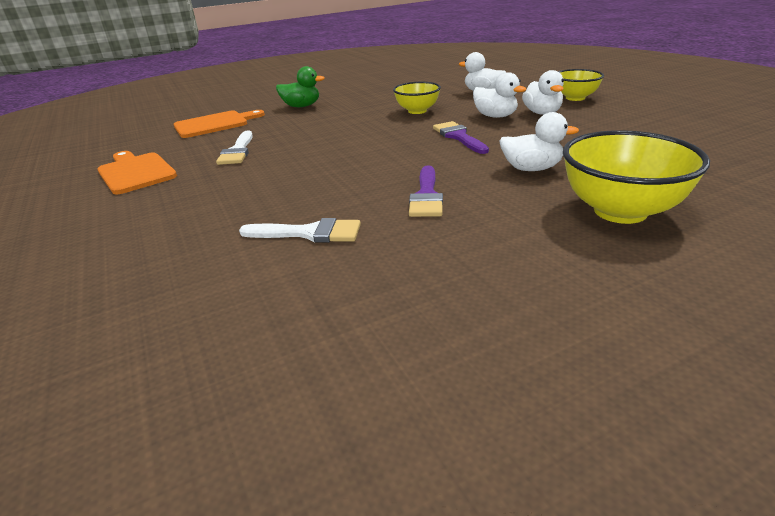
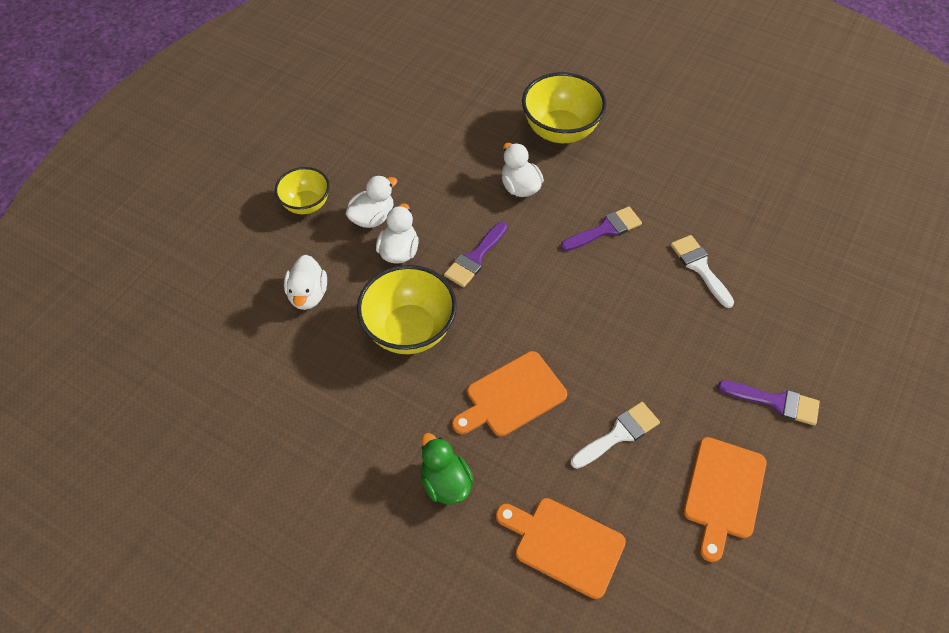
camera: 125 degrees left, 25 degrees up
(131, 217) = (775, 402): none -> purple brush
(322, 128) = (512, 396): none -> orange cutting board
(417, 111) = (409, 330): yellow bowl -> yellow bowl, size x1.62

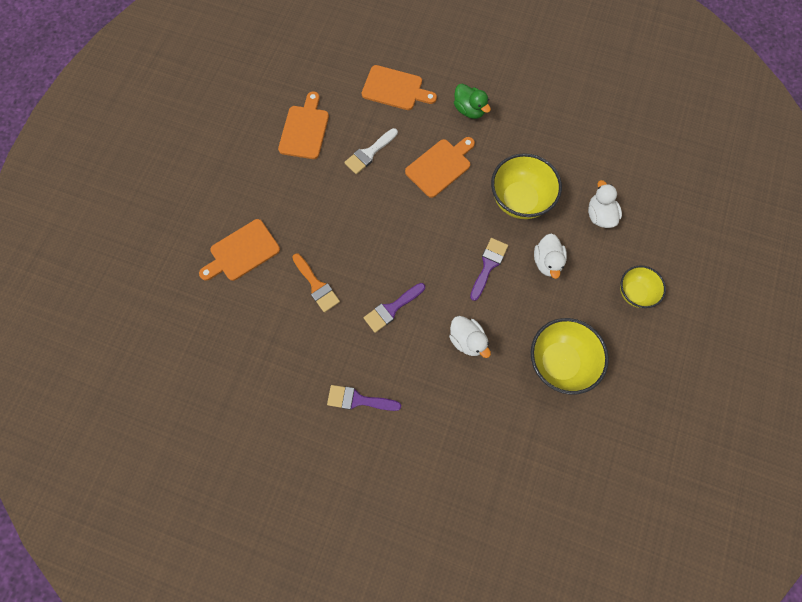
camera: 170 degrees right, 15 degrees up
(373, 217) = (577, 289): white duck -> none
(560, 131) = (443, 412): yellow bowl -> yellow bowl (559, 362)
(700, 267) = (316, 285): white brush -> orange brush
(775, 402) = (268, 189): purple brush -> purple brush (358, 400)
(804, 321) = (242, 252): none -> orange cutting board

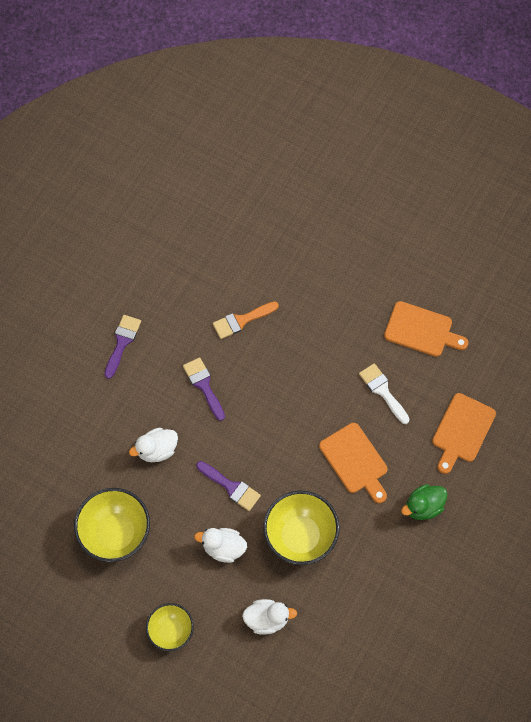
camera: 100 degrees right, 5 degrees down
(242, 252) = (290, 258): orange cutting board -> none

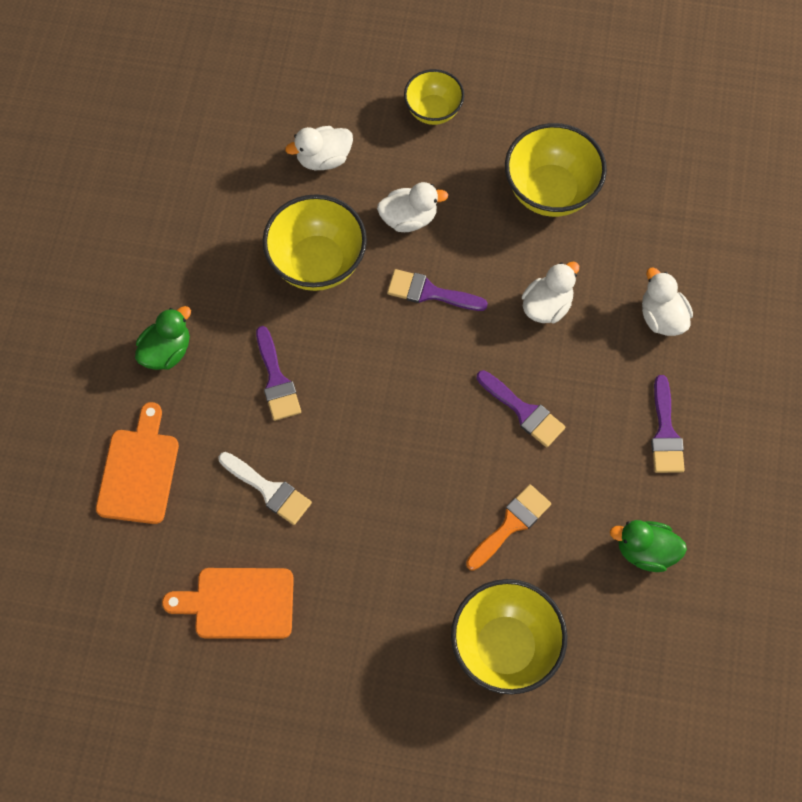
camera: 160 degrees right, 0 degrees up
(86, 416) = (662, 317): none -> white duck
(169, 279) = (645, 551): none -> green duck
(274, 255) = (505, 647): none -> yellow bowl
(355, 461) = (276, 380): orange cutting board -> purple brush

